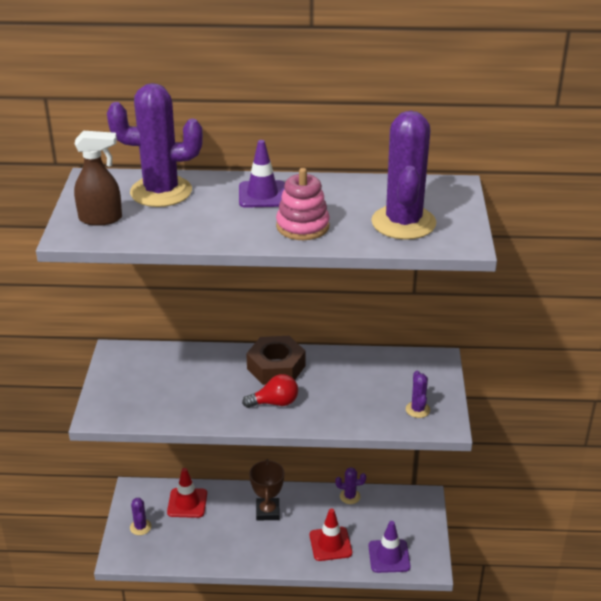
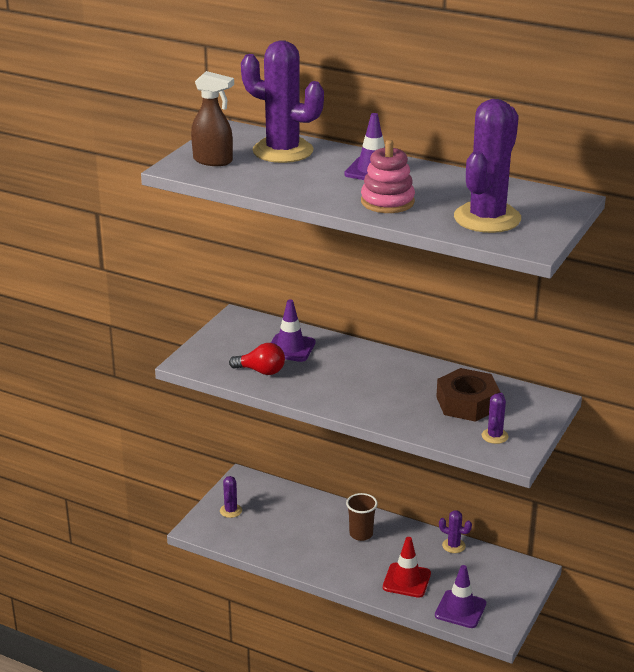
camera: 25 degrees right, 5 degrees down
(185, 371) = (290, 348): none -> purple traffic cone
(187, 503) = (287, 504): red traffic cone -> none
(268, 511) = (361, 534): brown trophy -> brown cup
(275, 403) = (356, 394): red light bulb -> red light bulb (261, 371)
(276, 367) = (379, 366): brown nut -> brown nut (467, 403)

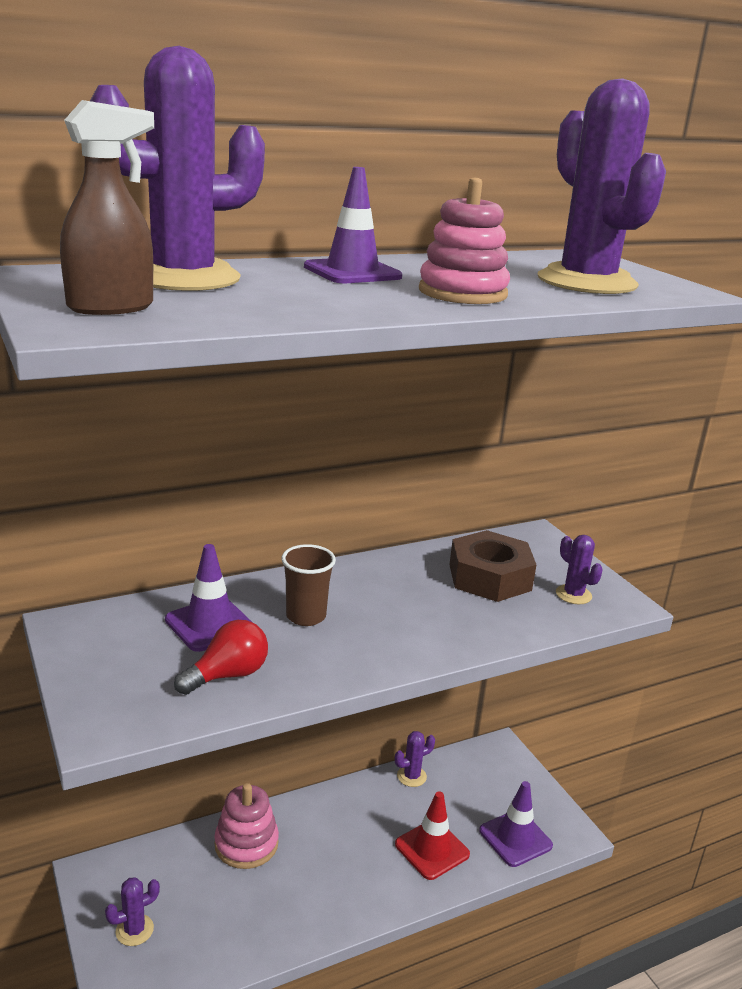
camera: 55 degrees left, 5 degrees down
(231, 511) = (134, 930): purple cactus -> purple cactus turned 75 degrees counterclockwise
(322, 514) = (246, 844): none -> pink stacking toy
(361, 534) = (317, 834): brown cup -> brown cup (306, 616)

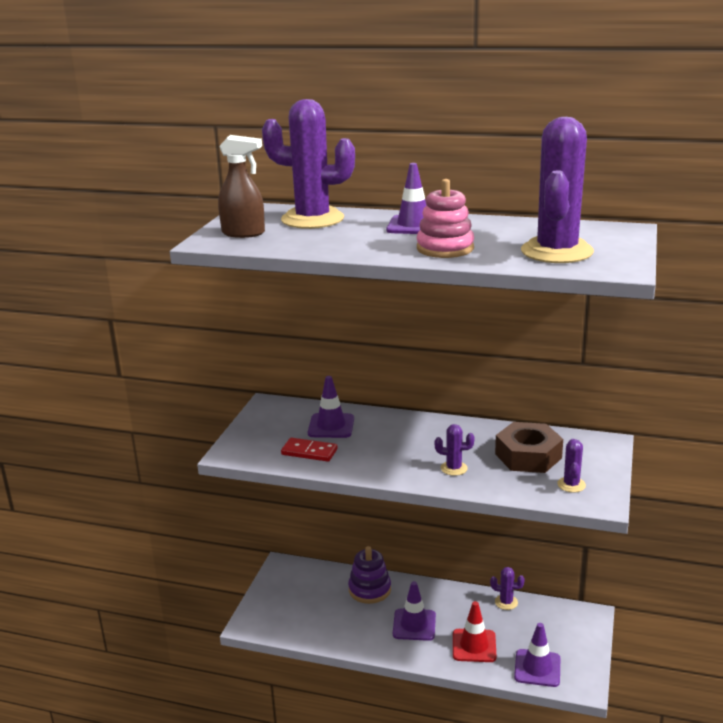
camera: 45 degrees right, 0 degrees up
(134, 930) = (278, 600): purple cactus -> purple cactus (454, 468)
(227, 675) = (309, 452): red light bulb -> red domino
(246, 844) = (369, 589): pink stacking toy -> purple stacking toy
(306, 616) = (385, 439): brown cup -> none
(344, 861) = (414, 625): none -> purple traffic cone

